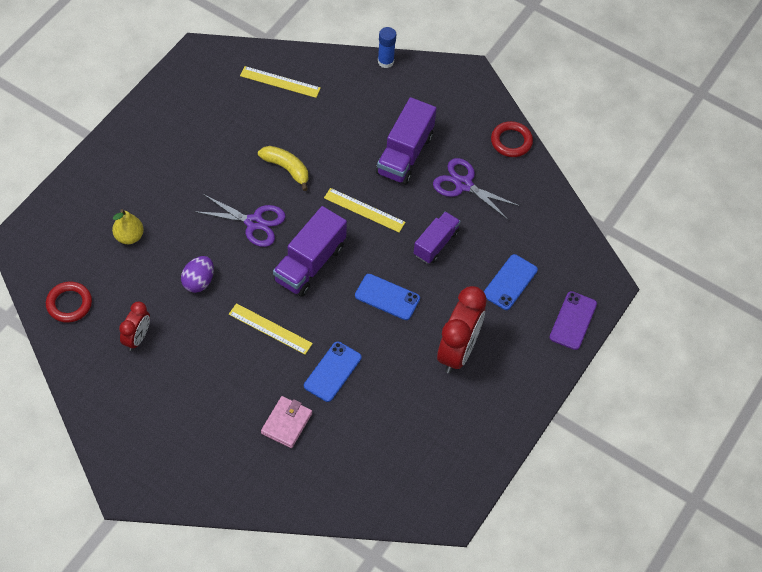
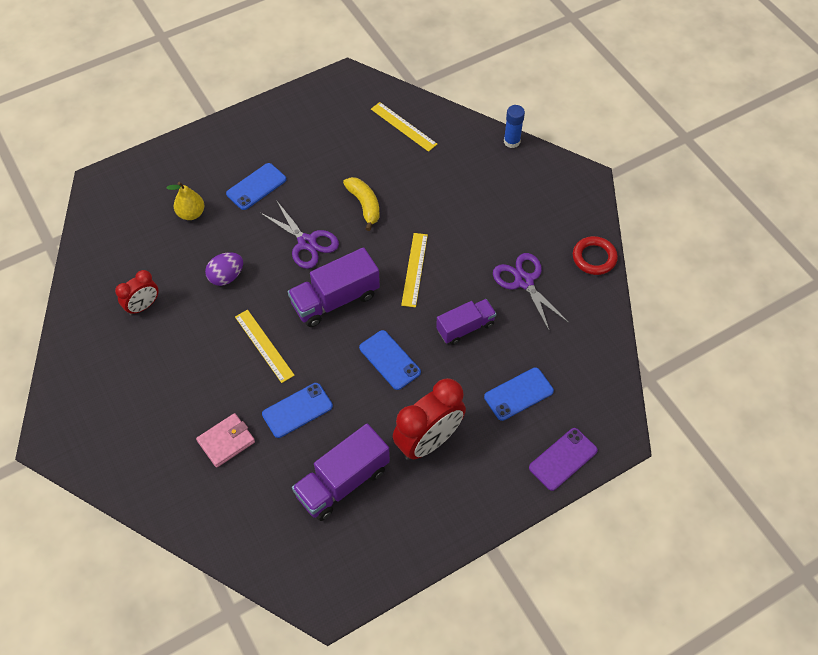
camera: 30 degrees right, 0 degrees up
(69, 304) = (105, 252): red ring -> none
(176, 188) = (256, 187): none -> blue phone
(364, 210) = (414, 269): yellow ruler -> yellow ruler turned 45 degrees clockwise
(405, 154) = (482, 232): purple truck -> purple truck (342, 482)

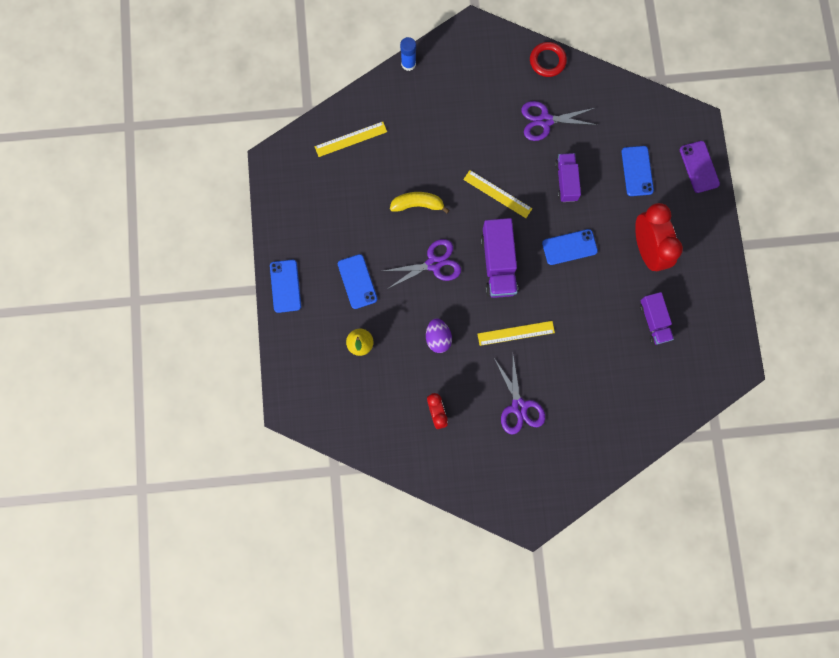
camera: 65 degrees left, 20 degrees up
(180, 380) = (519, 406): none -> purple scissors
(226, 441) = (586, 390): pink wallet -> none
(297, 410) = (582, 330): blue phone -> blue phone (285, 286)
(342, 482) = (653, 321): purple truck -> purple truck, size x0.65

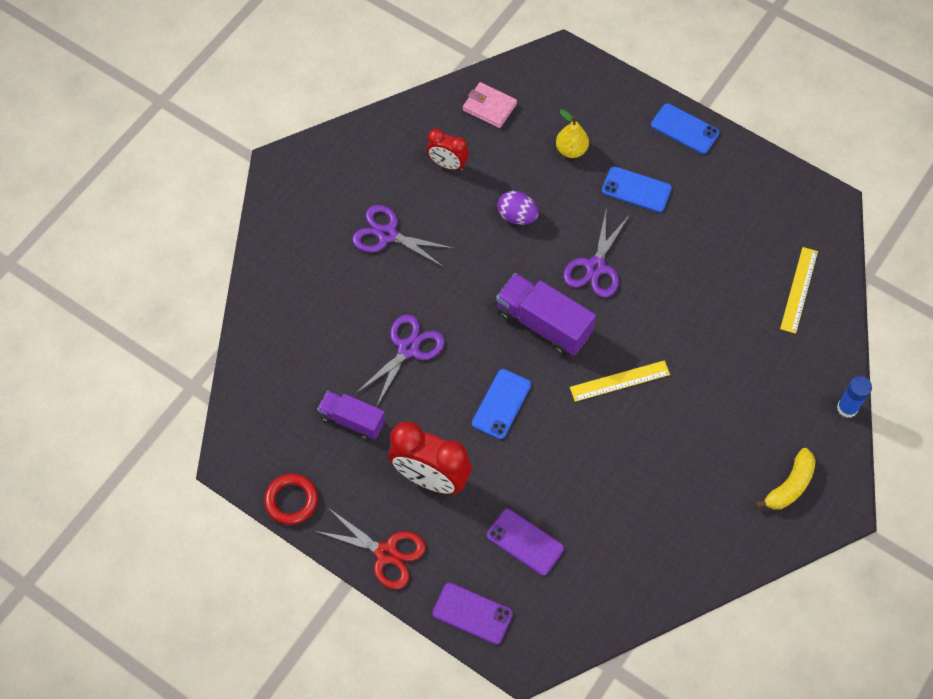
camera: 130 degrees right, 15 degrees down
(370, 422) = (489, 107): none -> pink wallet
(418, 204) = (672, 298): yellow banana -> yellow banana (789, 486)
(516, 333) = (459, 286): yellow ruler -> none
(545, 120) = (664, 494): purple scissors -> purple scissors (408, 349)
(547, 61) = (736, 556): red ring -> red ring (291, 500)
(566, 181) = (576, 459): purple truck -> none
(637, 171) = (525, 542): blue phone -> purple phone
(709, 237) = (386, 553): none -> red scissors

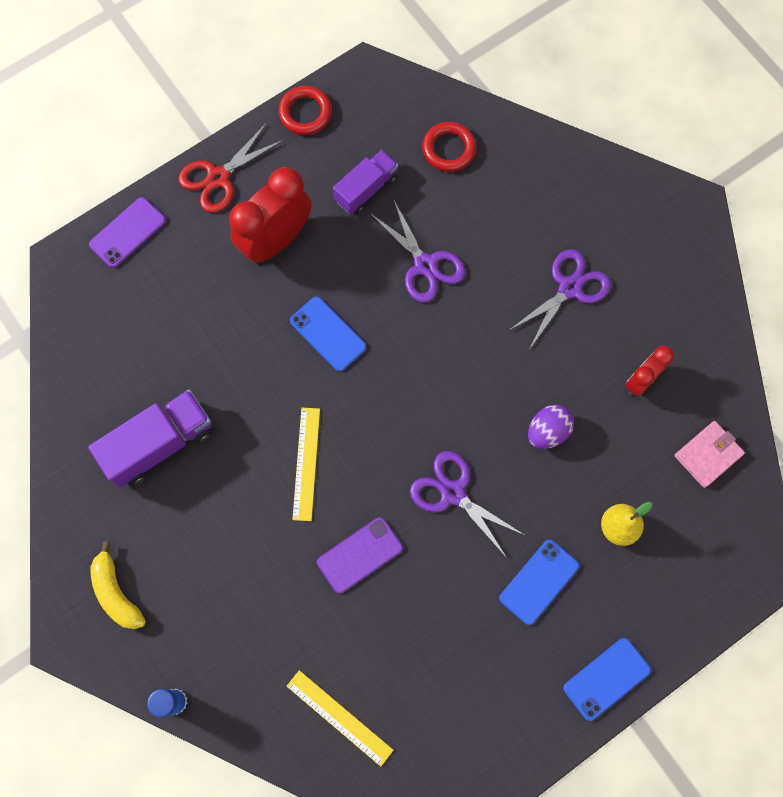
camera: 110 degrees right, 10 degrees up
(288, 365) = (448, 149): none -> red ring
(525, 542) = (174, 304): purple phone -> purple phone (359, 555)
(543, 324) = (403, 410): purple truck -> purple truck (160, 444)

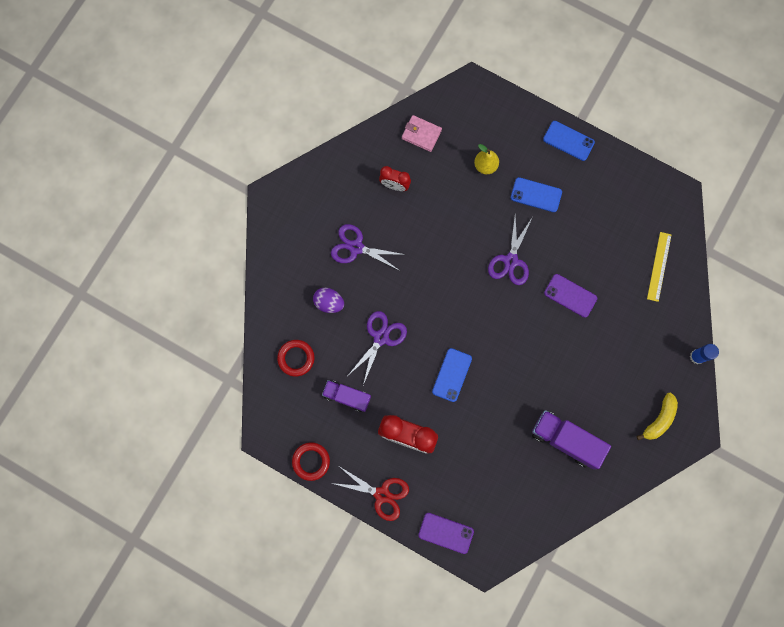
camera: 115 degrees left, 5 degrees up
(306, 463) = (535, 350): yellow ruler -> none
(547, 431) = (450, 224): purple egg -> purple egg (329, 303)

